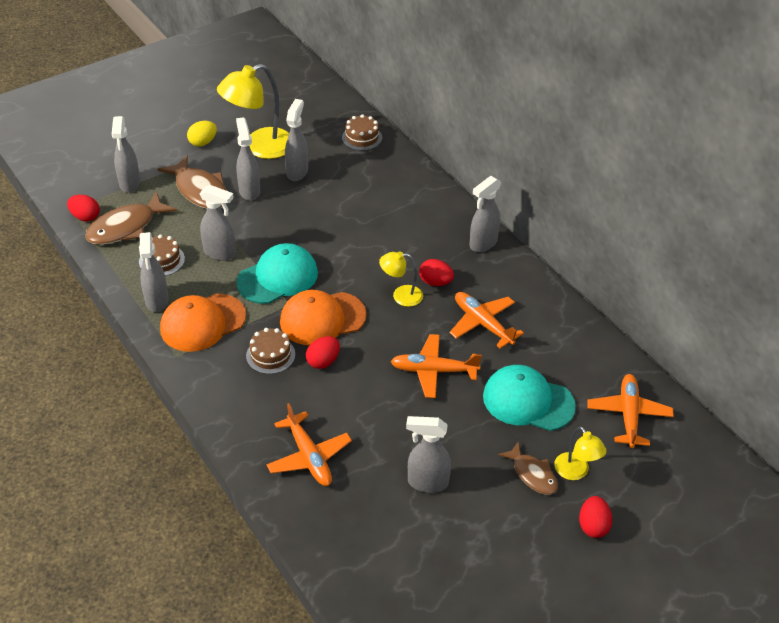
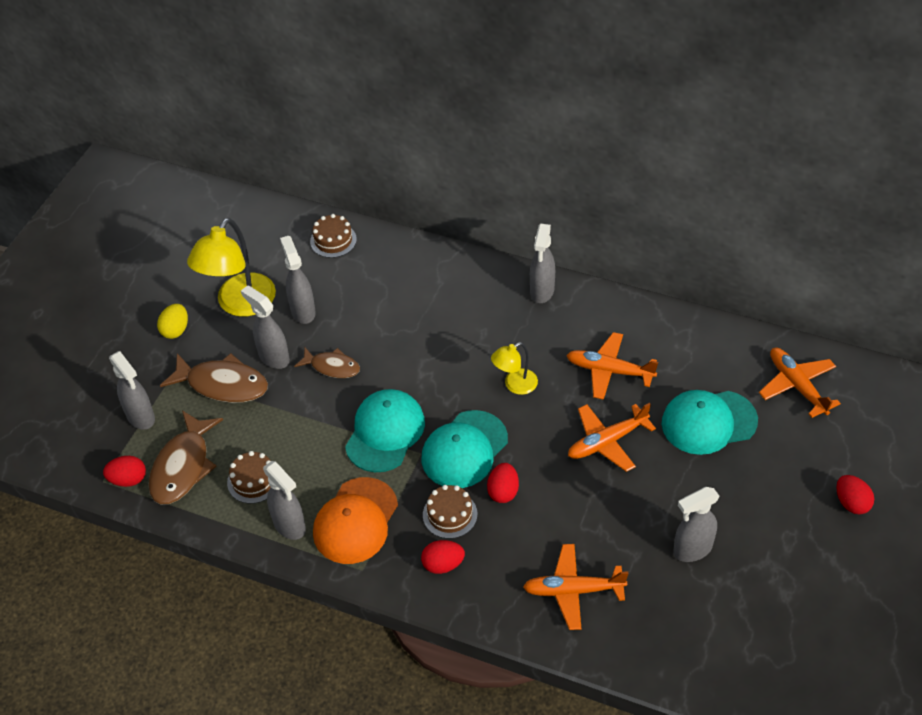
camera: 30 degrees left, 5 degrees up
(220, 253) = (306, 440): grey spray bottle -> none
(309, 457) = (573, 590): orange plane -> orange plane turned 150 degrees clockwise
(322, 318) = (464, 450): orange cap -> turquoise cap
(435, 282) = (533, 354): red egg -> red egg (443, 564)
(532, 474) = (768, 487): brown fish -> brown fish (332, 367)
(576, 472) = (799, 464): yellow lamp -> none

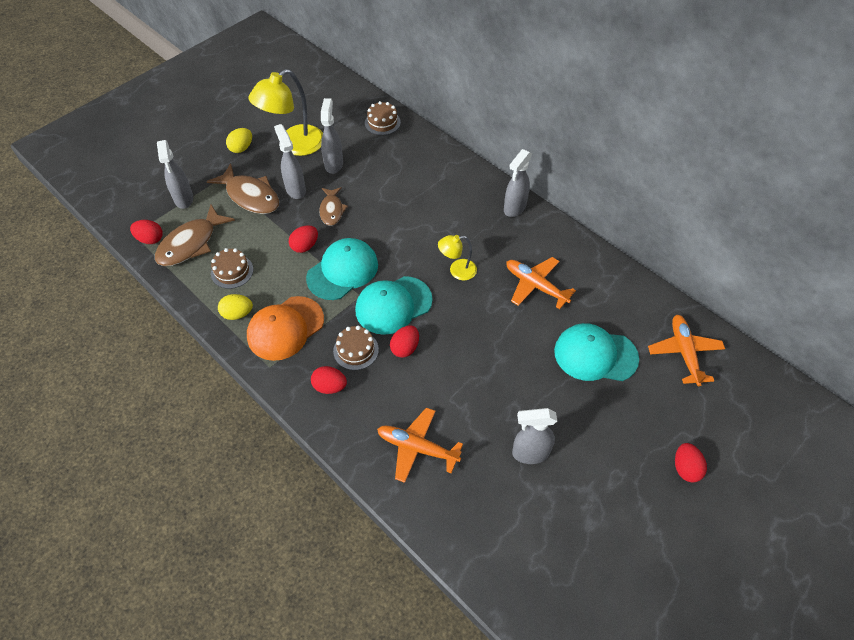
camera: 20 degrees right, 5 degrees up
(290, 526) = (237, 314): grey spray bottle -> yellow egg
(324, 420) = (305, 246): none -> red egg
(332, 367) = (332, 210): brown fish -> brown fish turned 45 degrees clockwise
(607, 442) = (505, 340): orange plane -> none

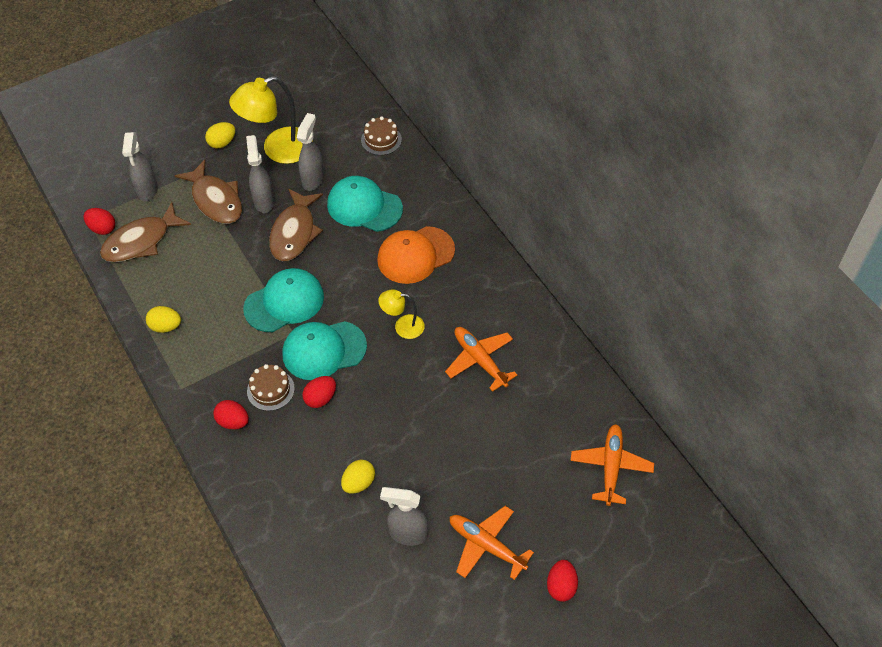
camera: 15 degrees right, 0 degrees up
(232, 271) = (173, 280): brown cake -> none
(285, 328) = (208, 352): orange cap -> orange cap (415, 255)
(305, 246) = (254, 267): red egg -> none
(332, 210) = (294, 232): brown fish -> brown fish, size x1.63
(417, 448) = (298, 502): orange plane -> orange plane (486, 545)
(467, 417) = (359, 483): none -> yellow egg
(514, 208) = (489, 268): grey spray bottle -> none
(595, 355) = (514, 448): turquoise cap -> turquoise cap (364, 206)

